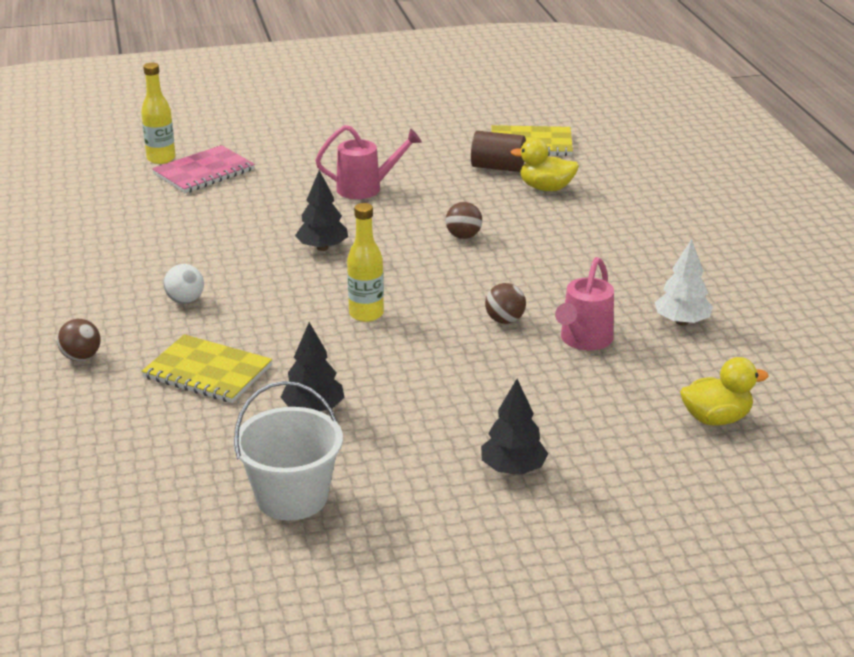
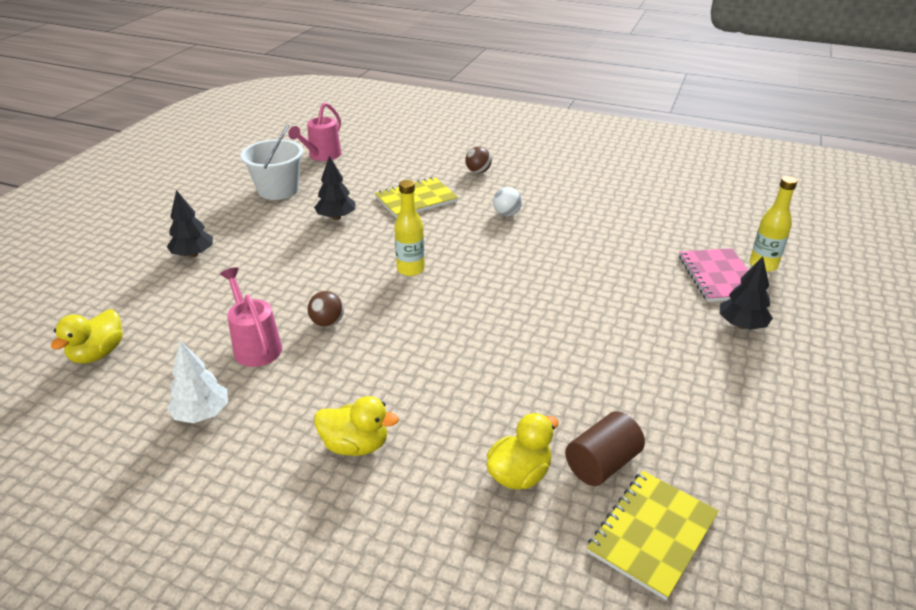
camera: 125 degrees right, 5 degrees up
(322, 248) = (526, 286): black tree -> black tree (741, 325)
(366, 188) = (619, 349): pink watering can -> pink watering can (322, 156)
(463, 236) = (473, 363): brown ball -> none
(609, 248) = (355, 445): none -> yellow duck

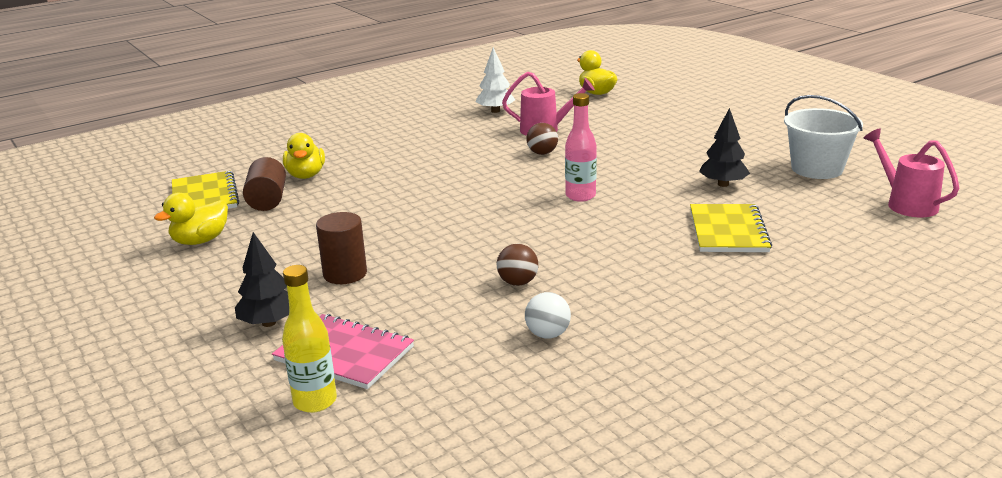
camera: 125 degrees right, 10 degrees down
(193, 254) = (706, 125): black tree -> none
(355, 445) = (405, 141): yellow duck -> yellow duck (200, 241)
(410, 269) = (580, 196): yellow bottle -> pink bottle
(478, 172) = (779, 290): brown ball -> brown ball (518, 282)
(506, 214) = (637, 273): white ball -> white ball (547, 334)
(649, 326) = (345, 274): none -> brown cylinder

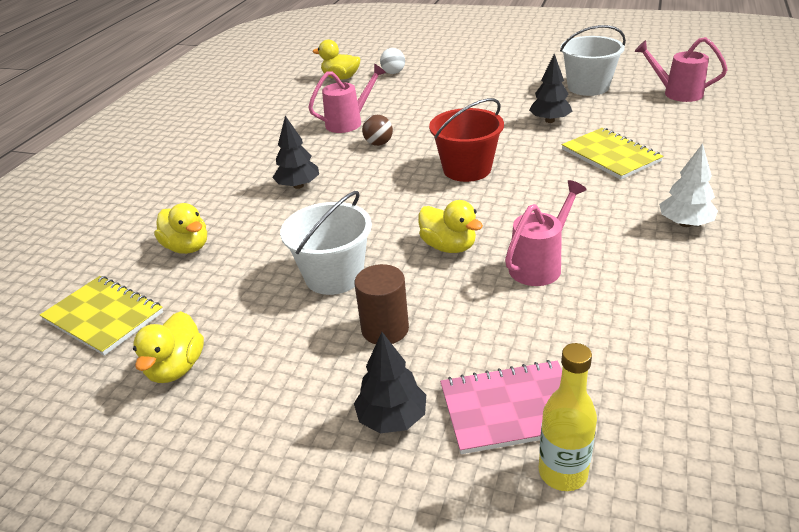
camera: 35 degrees left, 10 degrees up
(267, 200) = (185, 290): brown cylinder -> none
(365, 229) = (334, 276): none -> white bucket
(435, 162) = (298, 186): none -> black tree
(472, 243) = (448, 246): none -> yellow duck
(495, 111) = (279, 120): white tree -> white tree (685, 223)
(518, 282) = (540, 265): brown ball -> pink watering can
(547, 334) = (633, 299): white ball -> white ball (393, 73)
(580, 196) = (467, 169): pink bottle -> red bucket

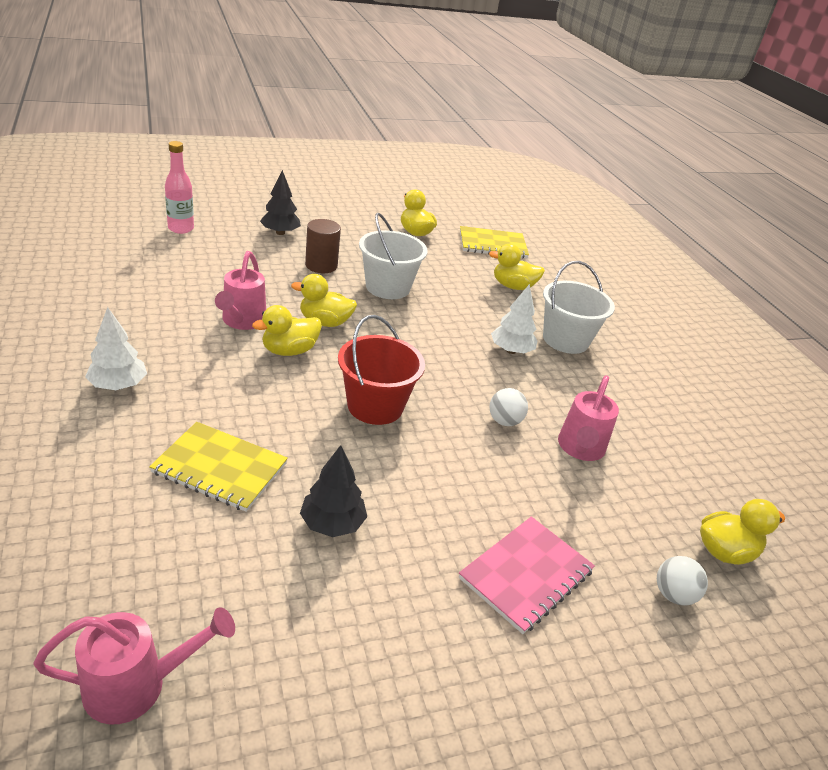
camera: 135 degrees right, 0 degrees up
(298, 186) = (511, 350): black tree -> white tree
(378, 143) = (504, 421): brown ball -> white ball
(508, 224) = (289, 351): none -> yellow duck
(511, 409) = (219, 245): pink notebook -> pink notebook (526, 575)
(563, 473) = (181, 228): yellow bottle -> pink bottle
(588, 87) = (316, 654): white bucket -> white bucket (565, 340)

